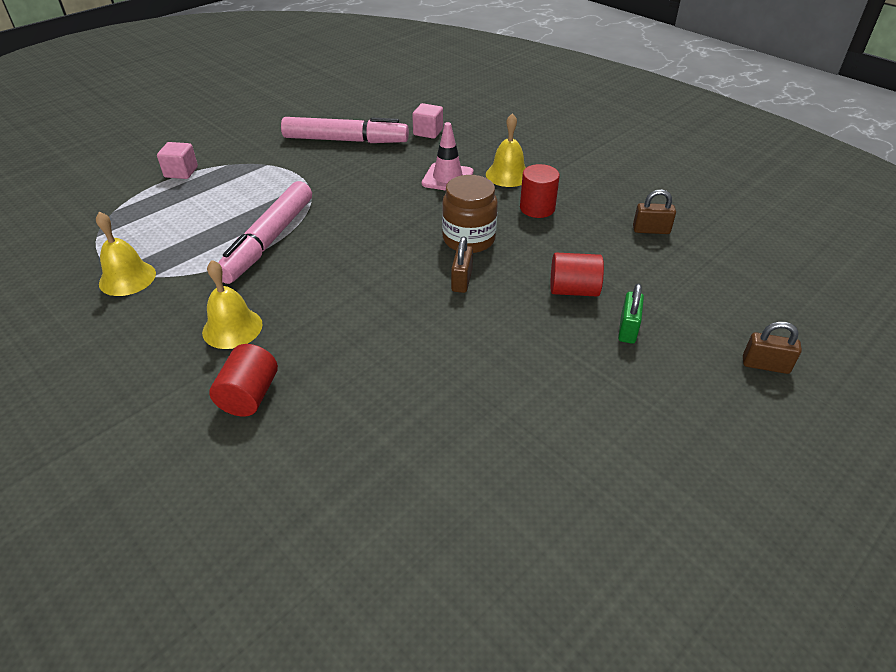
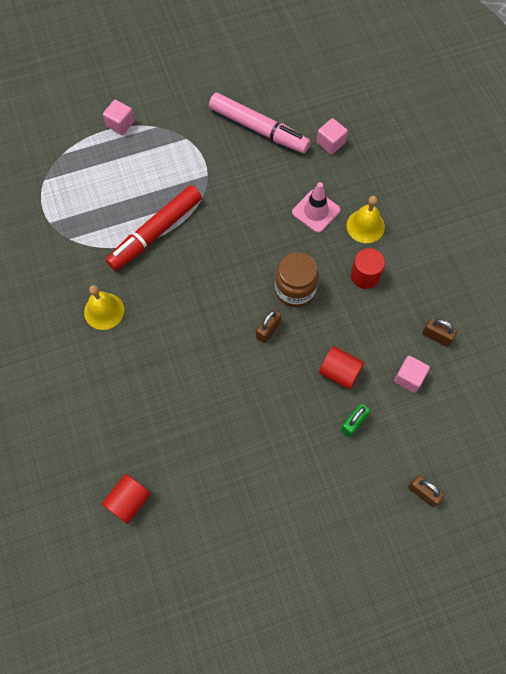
camera: 25 degrees right, 25 degrees up
(127, 278) = (53, 234): yellow bell -> none
(249, 396) = (95, 373): red cylinder -> red cylinder (129, 501)
(268, 240) = (155, 232): pink marker -> red marker
(653, 270) = (409, 378): none -> pink cube

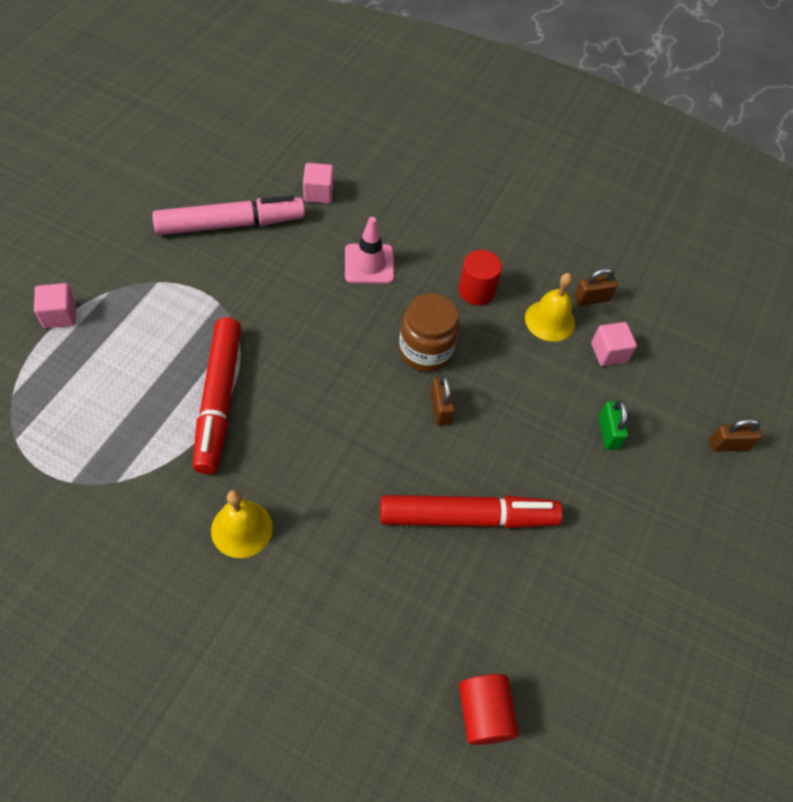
camera: 50 degrees left, 10 degrees down
(221, 401) = (467, 517): none -> red marker
(339, 372) = (546, 396): red cylinder -> none
(365, 226) = (429, 246): yellow bell -> yellow bell (549, 320)

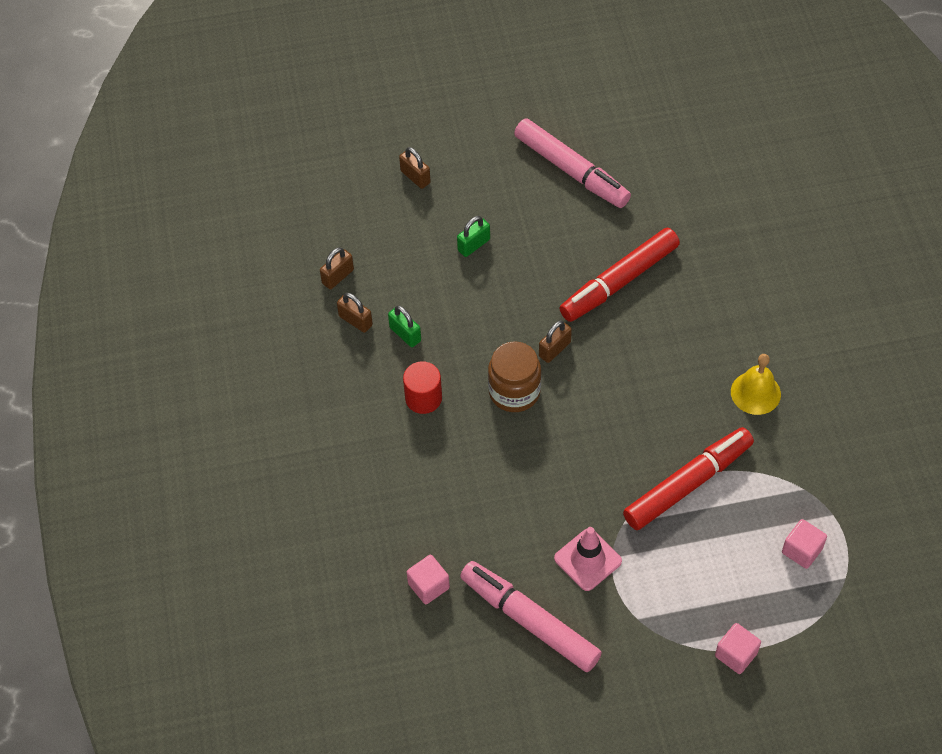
camera: 120 degrees left, 0 degrees up
(369, 264) = (469, 488): pink traffic cone -> pink traffic cone (588, 560)
(467, 517) = (619, 281): red marker -> red marker turned 90 degrees counterclockwise
(484, 713) = (725, 201): red cylinder -> none
(549, 320) = (405, 334): yellow bell -> green padlock
(608, 352) = (400, 282): pink cube -> pink cube (802, 550)
(642, 587) = (571, 171): none -> pink marker
(648, 316) = (338, 276): none -> brown padlock

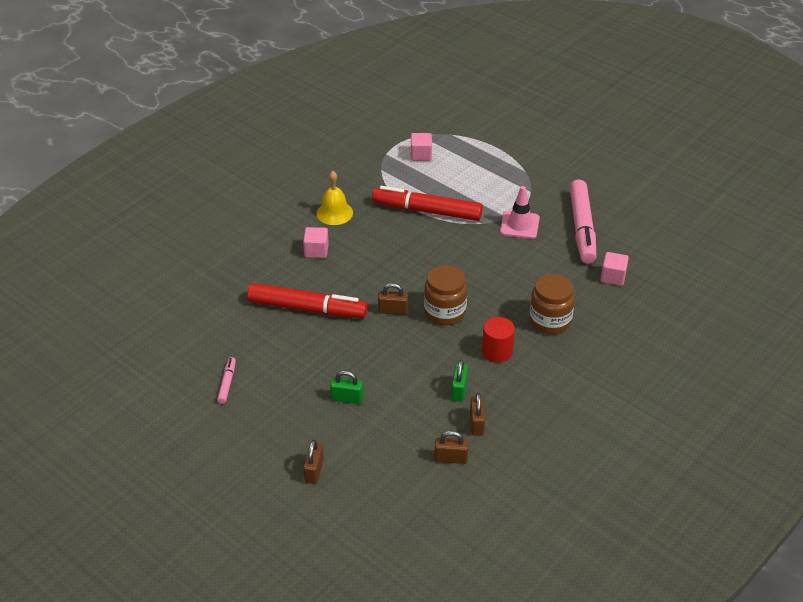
camera: 130 degrees left, 15 degrees down
(421, 474) = (550, 321): none -> brown jar
(571, 171) = (227, 383): pink marker -> pink marker, size x0.44
(736, 654) = (508, 151): pink cube -> pink cube (316, 251)

